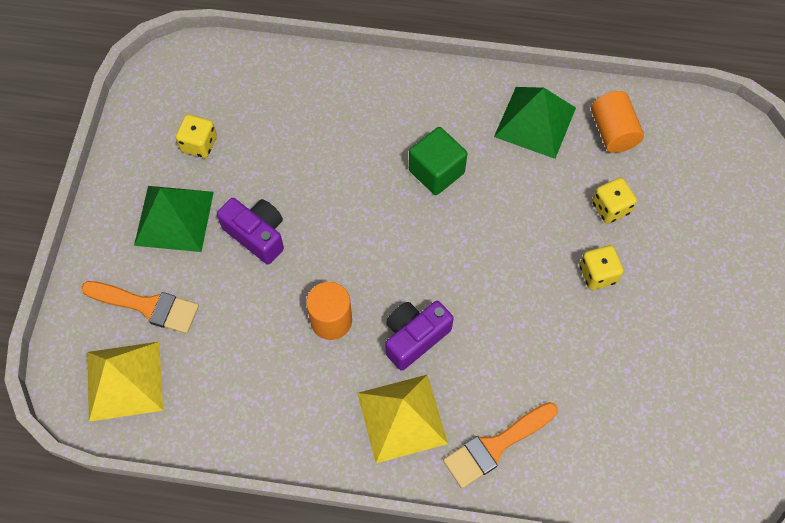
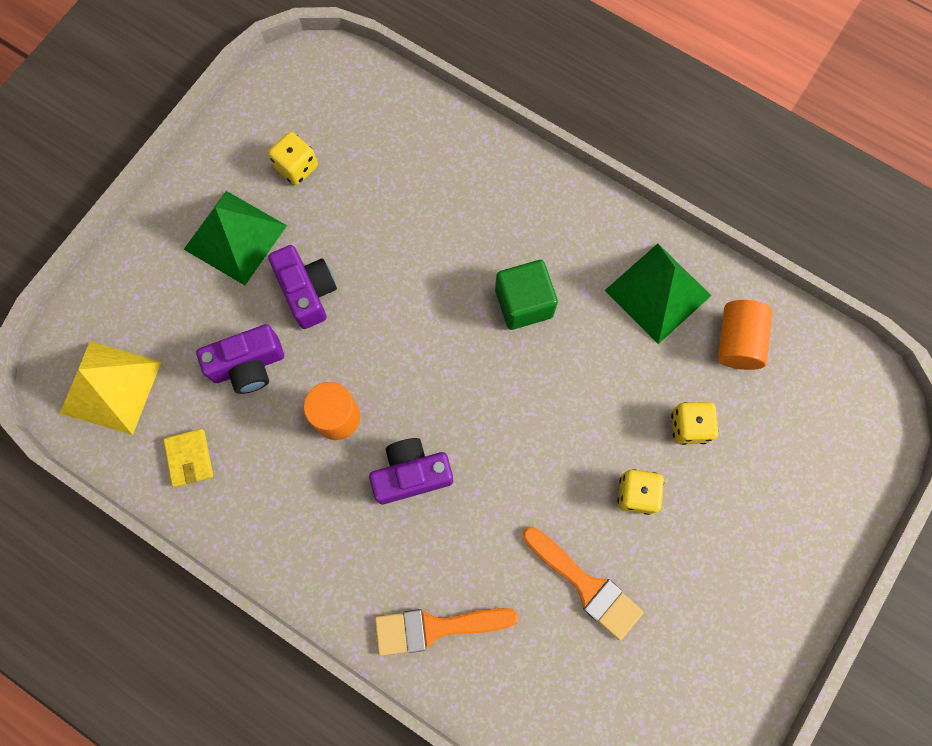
camera: 25 degrees right, 10 degrees up
(147, 306) = (167, 319): orange brush -> orange brush (586, 585)
(222, 407) = (189, 458): none -> yellow wallet
(236, 312) = (248, 365): none -> purple camera
(402, 418) = (357, 553): yellow pyramid -> none

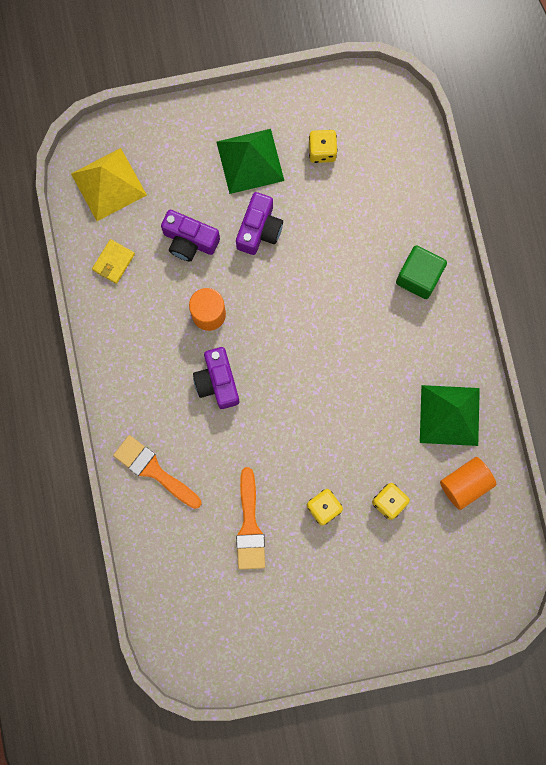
camera: 45 degrees right, 5 degrees up
(411, 474) = (217, 382): purple camera -> purple camera turned 135 degrees counterclockwise
(523, 303) = (369, 349): green cube -> green cube (418, 277)

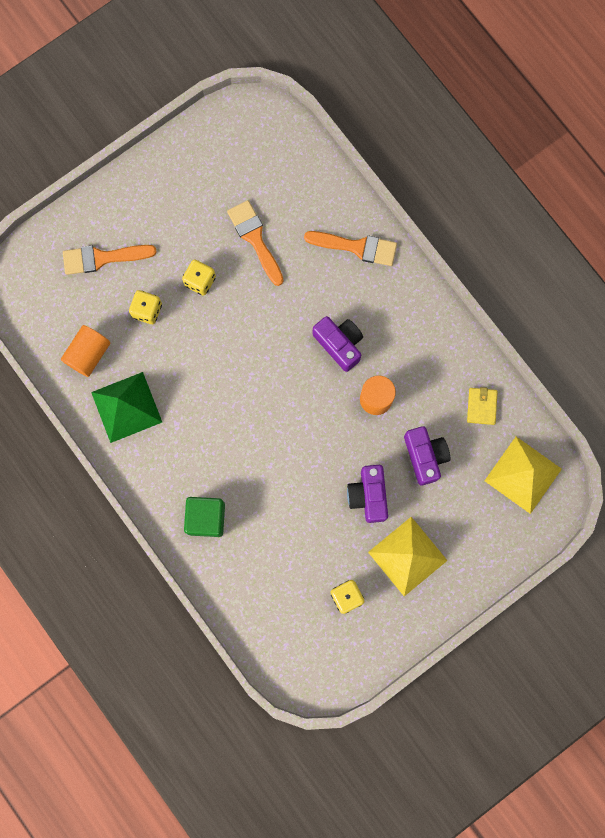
camera: 155 degrees right, 0 degrees up
(189, 241) = (425, 456): purple camera -> purple camera turned 75 degrees clockwise
(250, 161) = (407, 556): green pyramid -> yellow pyramid
(410, 577) = (102, 258): none -> orange brush

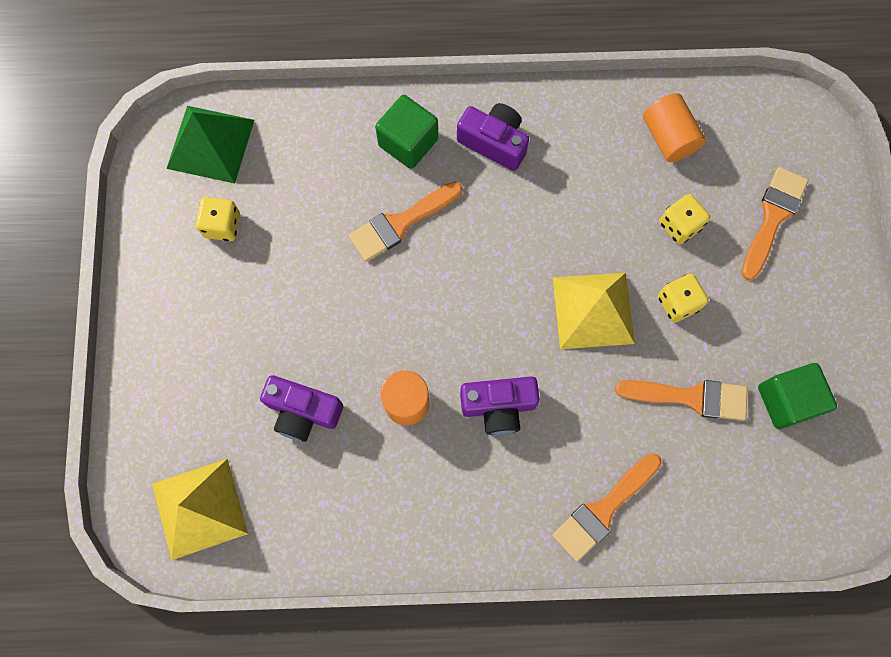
camera: 125 degrees right, 5 degrees down
(126, 407) = (583, 139): green pyramid -> green pyramid (210, 144)
(218, 184) = (787, 400): none -> green cube
(265, 483) = (400, 223): none -> orange brush
(368, 495) = (307, 320): purple camera -> purple camera (494, 142)
(407, 556) = (213, 316): yellow pyramid -> yellow pyramid (593, 310)
(481, 406) = (310, 519): yellow wallet -> none

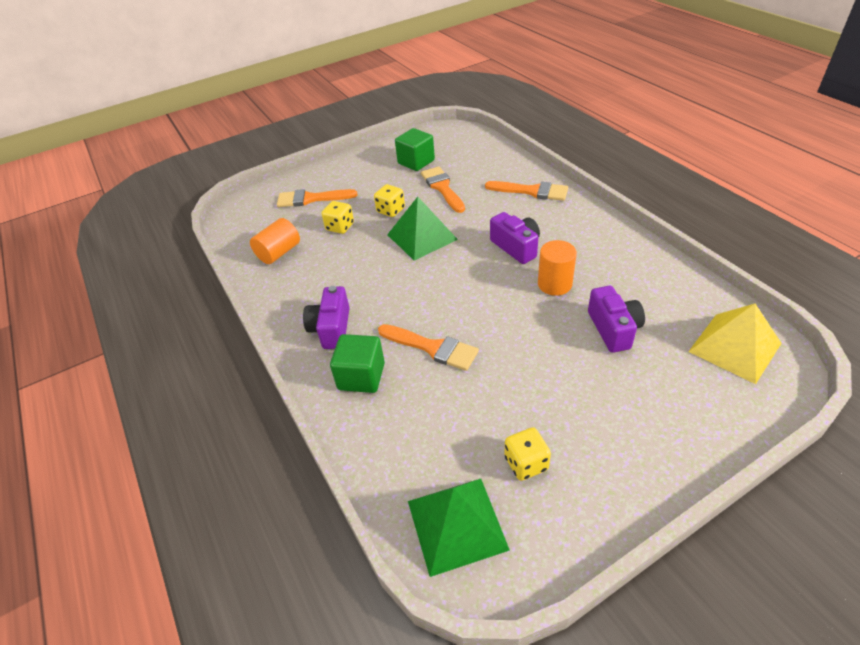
camera: 115 degrees left, 30 degrees down
(593, 310) = (421, 237): yellow pyramid -> green pyramid

